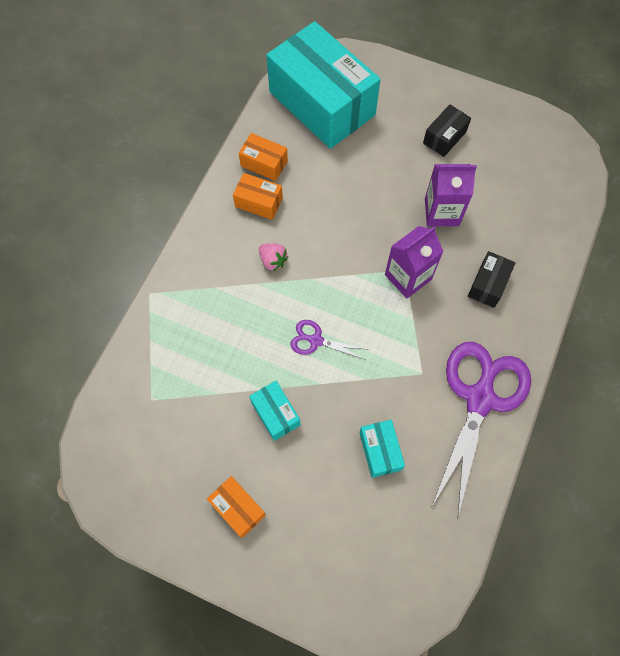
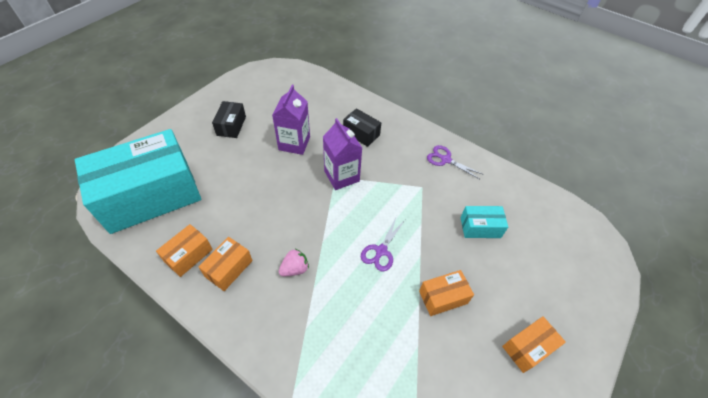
camera: 80 degrees left, 15 degrees down
(275, 413) = (443, 297): turquoise box -> orange box
(444, 137) = (231, 126): black box -> black box turned 45 degrees clockwise
(480, 399) = (445, 160): purple scissors -> purple scissors, size x0.45

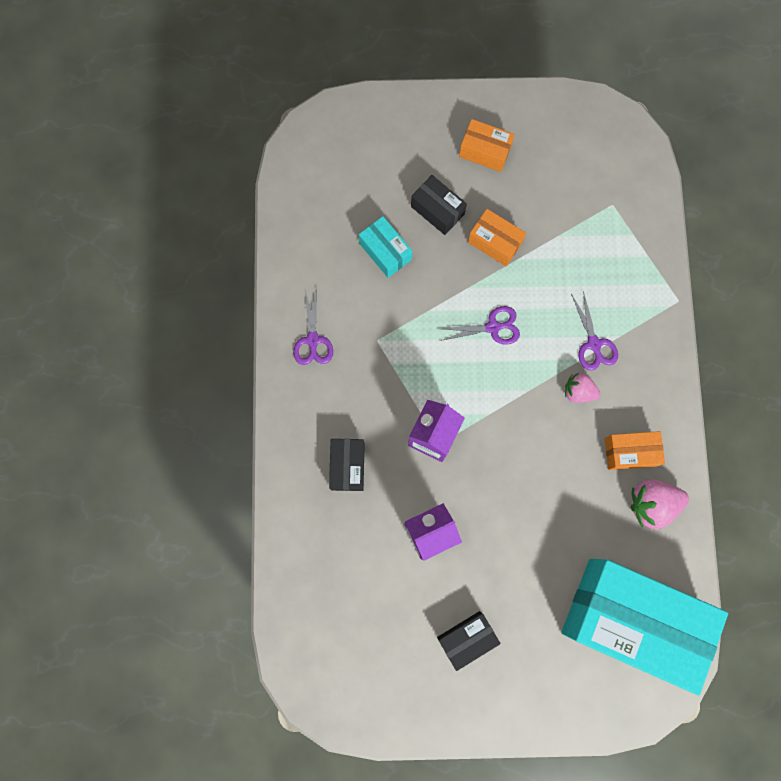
camera: 125 degrees left, 25 degrees up
(188, 255) = (651, 504): orange box -> pink strawberry
(316, 305) = (593, 344): none -> purple scissors
(493, 278) = (437, 210): none -> black box

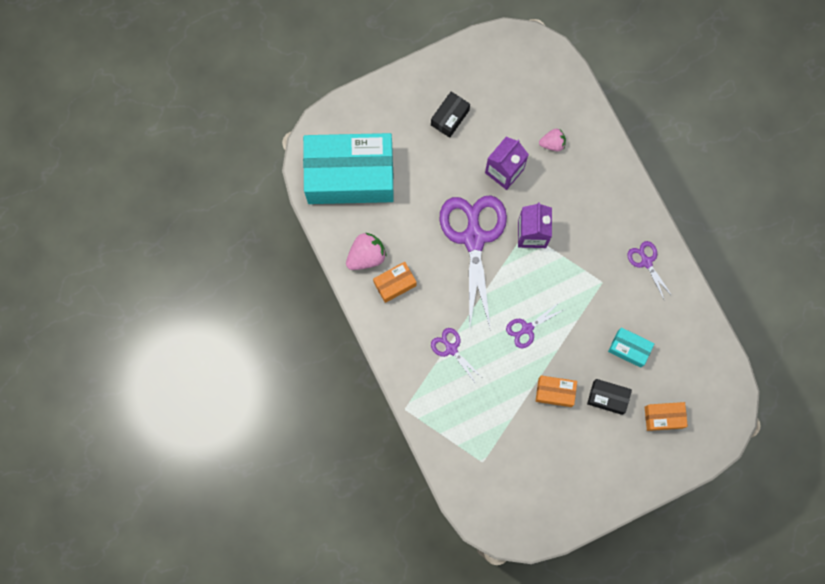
camera: 155 degrees right, 0 degrees up
(348, 466) = (579, 189): black box -> none
(485, 151) = (595, 461): orange box -> orange box (663, 417)
(507, 464) = (474, 238): none -> purple scissors
(578, 391) = (447, 310): pink strawberry -> pink strawberry (552, 143)

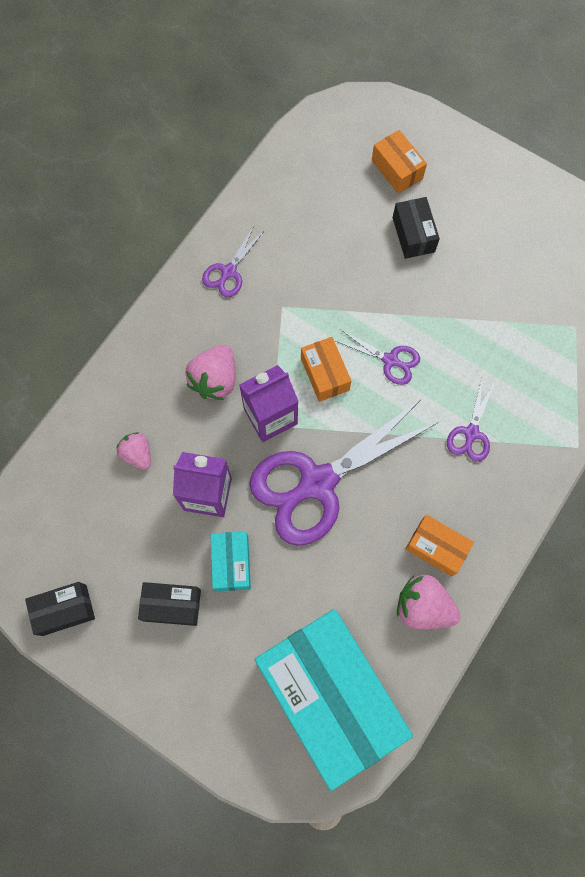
camera: 120 degrees left, 5 degrees down
(481, 59) = (64, 610): none -> black box
(555, 392) = (444, 292): orange box -> orange box (324, 374)
(575, 213) = (215, 380): none -> pink strawberry
(629, 349) = (343, 240): turquoise box -> turquoise box (231, 563)

